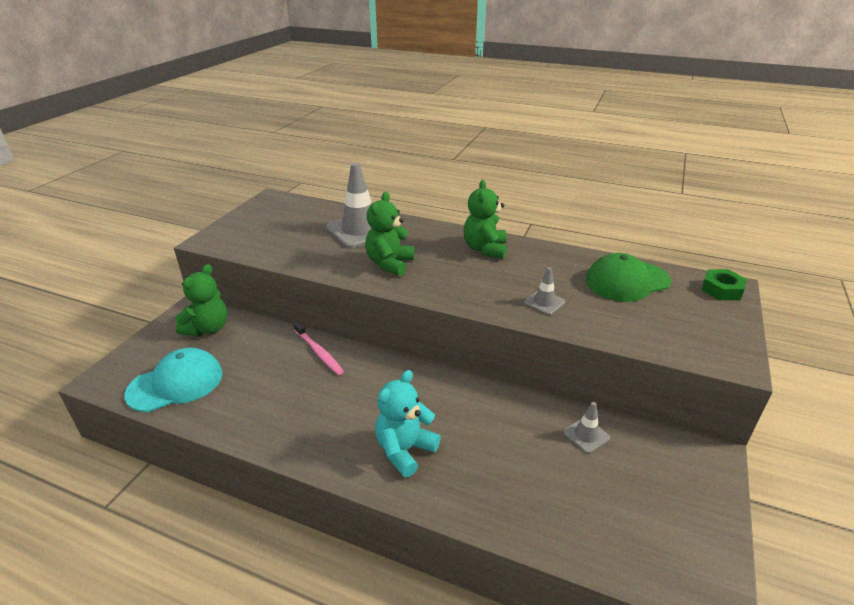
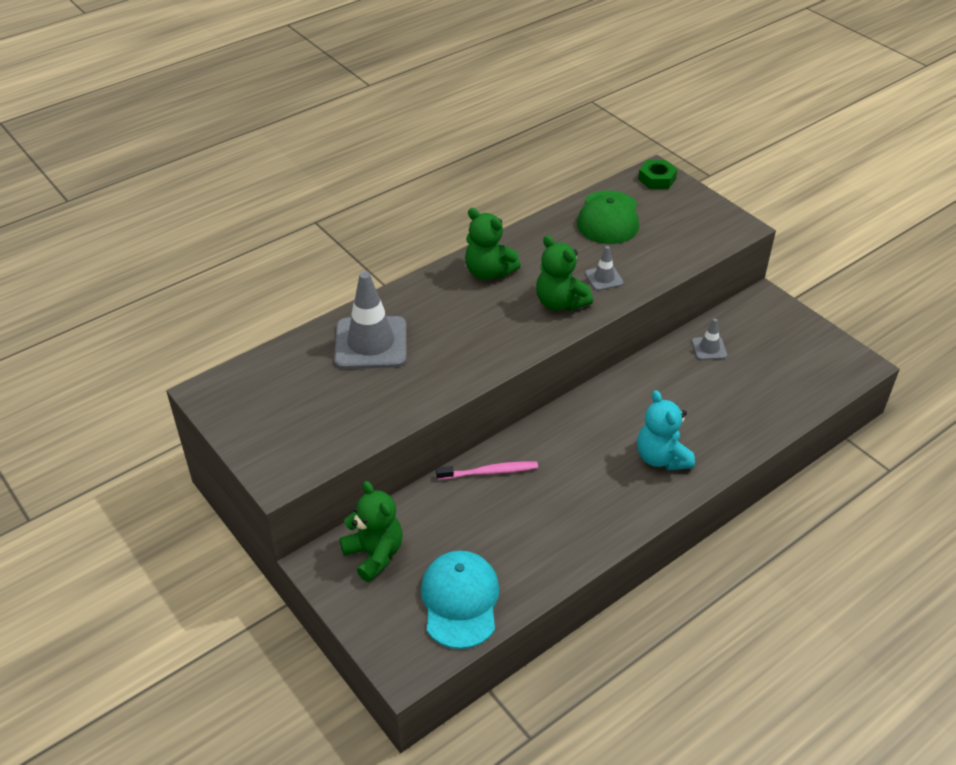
camera: 60 degrees left, 10 degrees up
(389, 264) = (462, 346): green teddy bear -> green teddy bear (560, 303)

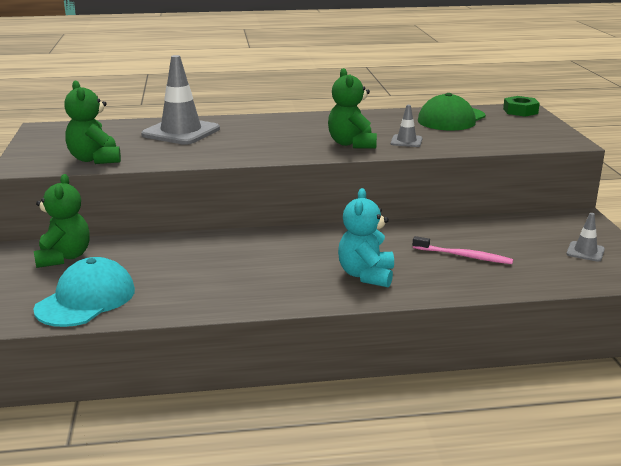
camera: 30 degrees right, 20 degrees down
(488, 272) = (316, 122): green teddy bear -> green teddy bear (95, 159)
(490, 472) = (210, 243): pink toothbrush -> pink toothbrush (464, 256)
(709, 348) = (491, 230): grey traffic cone -> grey traffic cone (585, 252)

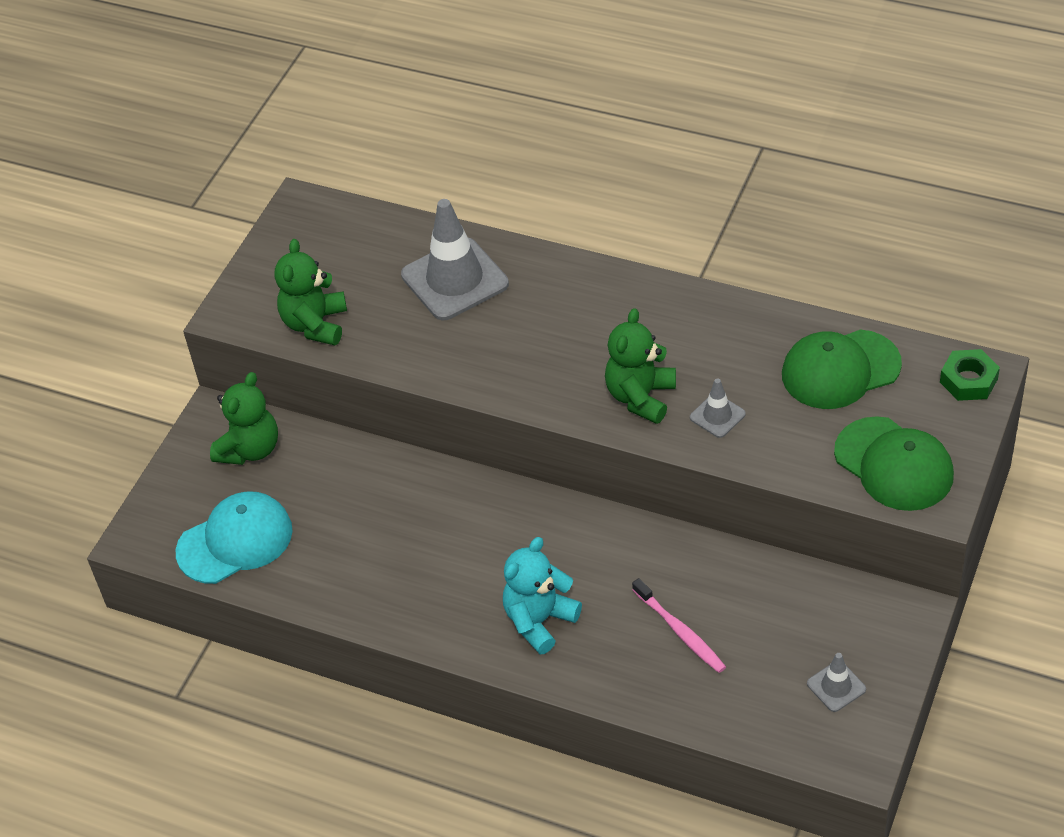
camera: 35 degrees right, 25 degrees up
(526, 136) = (894, 464): none -> green cap

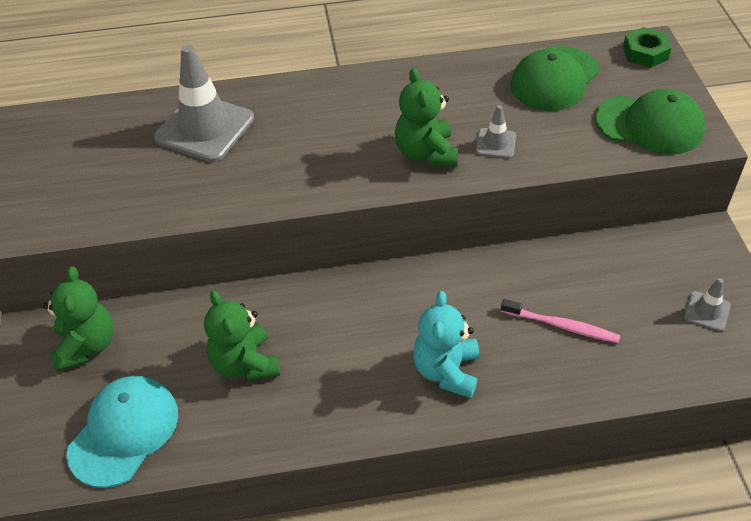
camera: 35 degrees left, 0 degrees up
(315, 324) = (103, 207): green teddy bear -> green teddy bear (245, 364)

